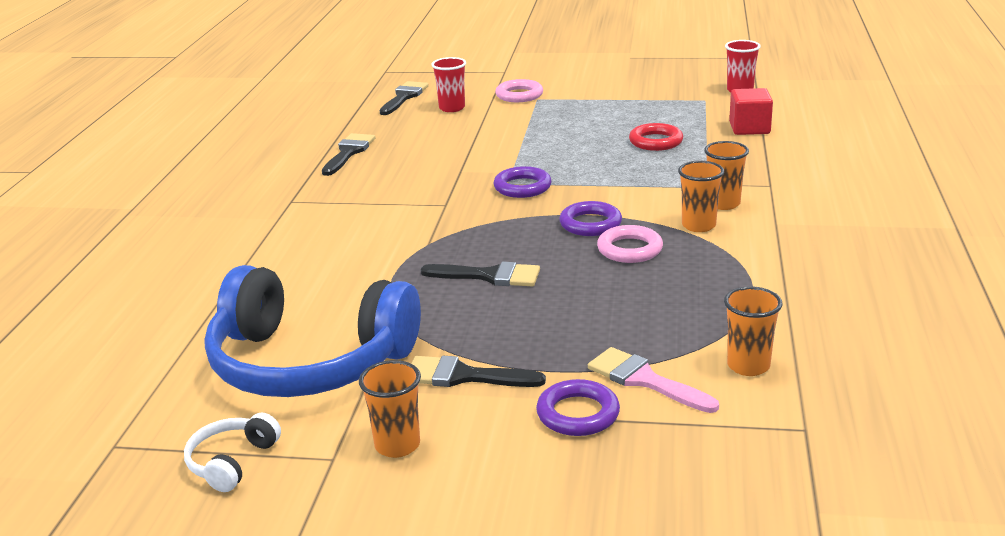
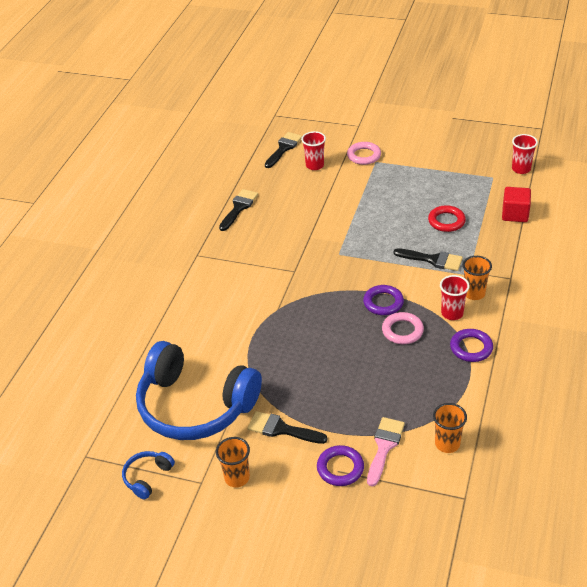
camera: 10 degrees right, 15 degrees up
(231, 462) = (147, 477): white headphones -> blue headphones
(489, 276) = (310, 344): black brush -> black brush (432, 260)
(522, 187) = (347, 259): purple ring -> purple ring (471, 348)
(645, 380) = (384, 447): pink brush -> pink brush turned 60 degrees clockwise
(698, 225) = (452, 313): orange cup -> red cup

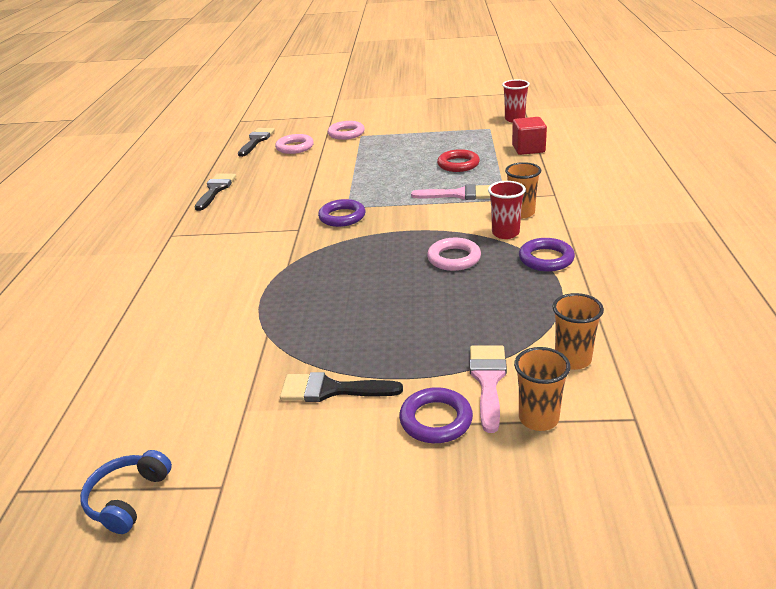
camera: 15 degrees left, 10 degrees down
(195, 406) = (194, 387): blue headphones -> none
(237, 478) = (279, 467): orange cup -> orange cup (538, 419)
(314, 165) = (295, 147): red cup -> pink ring
(383, 303) = (418, 238): purple ring -> purple ring (342, 217)
(432, 260) = (458, 194): black brush -> pink brush

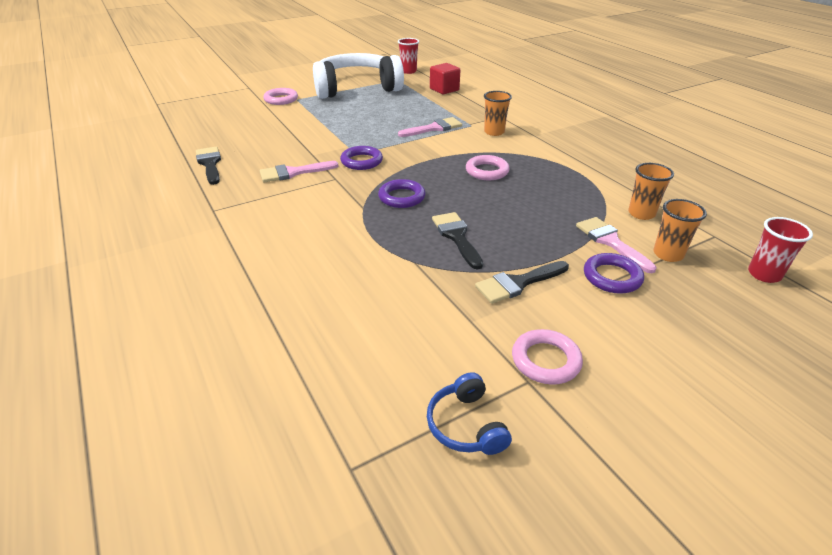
camera: 35 degrees left, 5 degrees up
(256, 141) = (198, 117): black brush -> black brush (457, 237)
(270, 214) = (293, 173): none -> pink brush
(295, 147) = (245, 117): pink ring -> pink ring (545, 360)
(433, 132) = (356, 88): none -> white headphones
(458, 164) = (406, 108): red ring -> none
(505, 233) = (500, 147): red cup -> red cup (764, 274)
(546, 259) = (547, 157): purple ring -> purple ring (401, 197)

